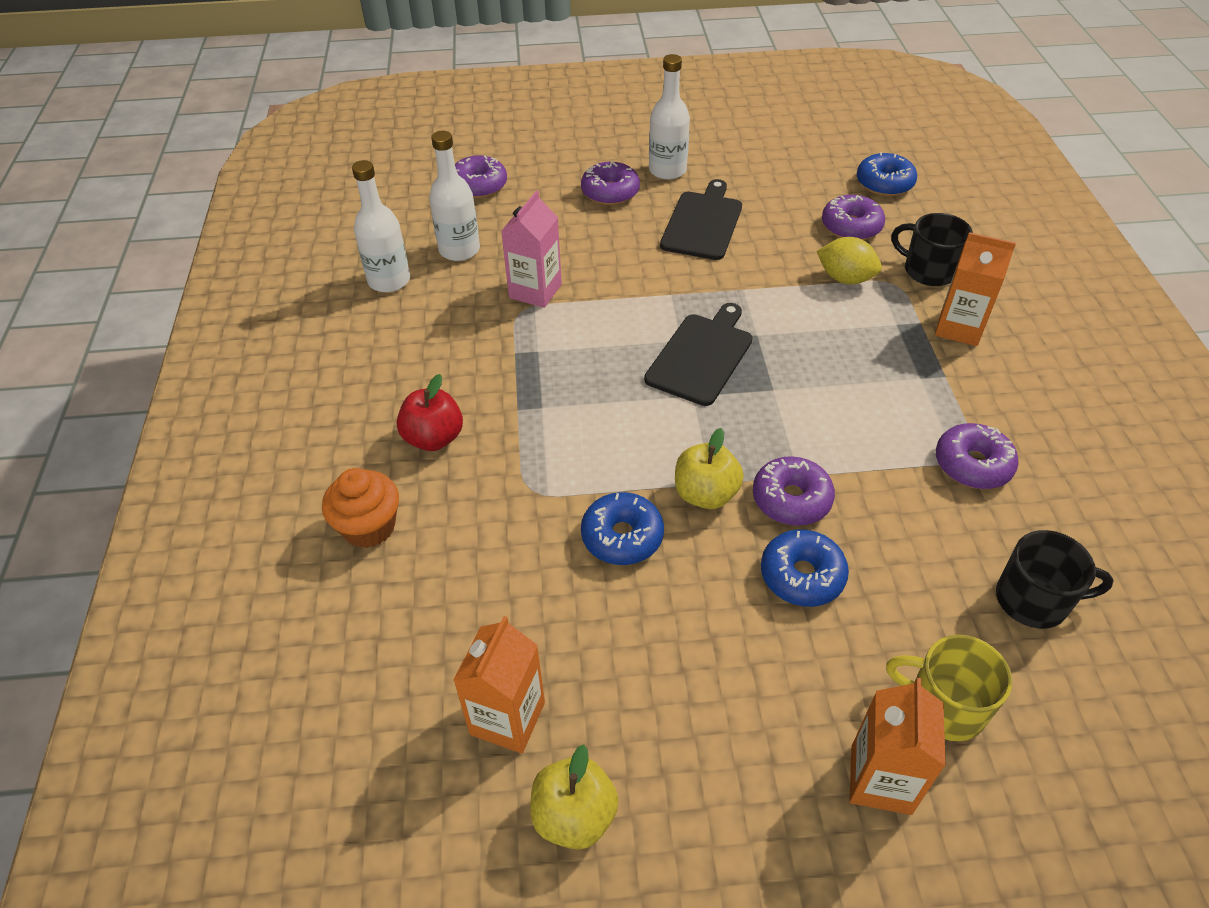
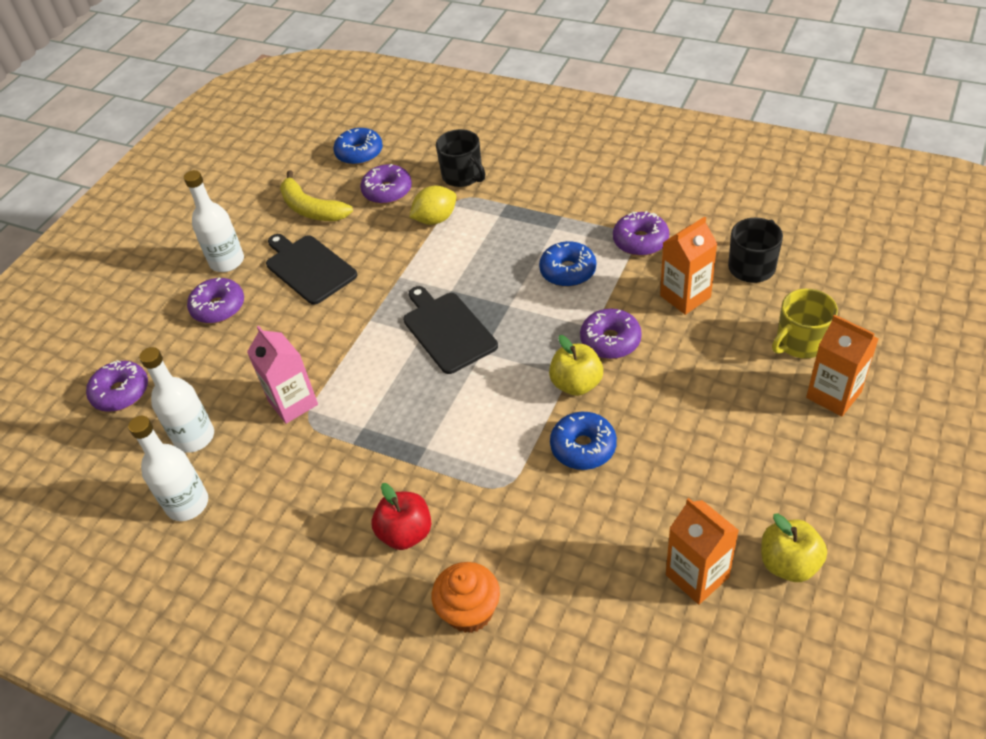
camera: 55 degrees left, 0 degrees up
(779, 189) = (311, 209): none -> yellow banana
(802, 576) = (674, 364): blue donut -> blue donut (568, 271)
(928, 270) = (463, 176): black mug -> black mug turned 105 degrees counterclockwise
(959, 328) = (526, 188): orange carton -> orange carton (685, 296)

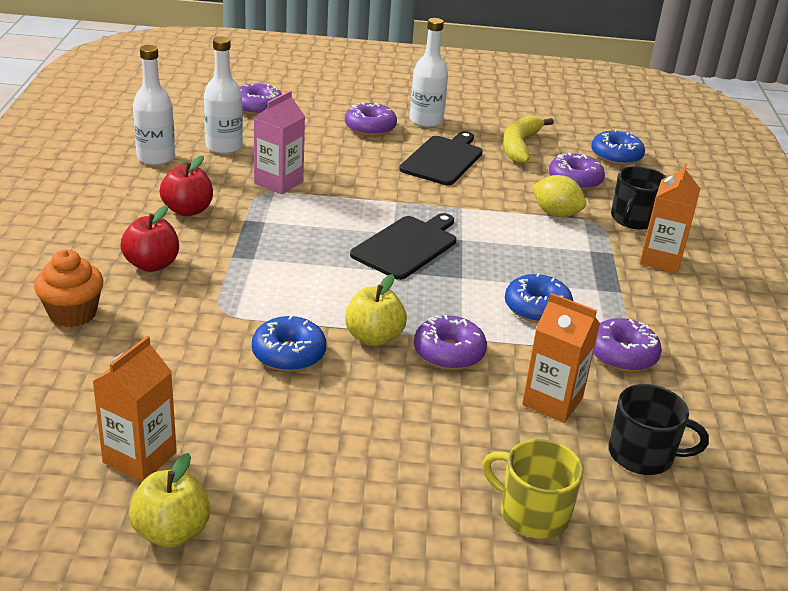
camera: 60 degrees right, 15 degrees down
(314, 489) = (188, 210): none -> red apple
(833, 395) = (454, 554): orange carton -> orange carton (661, 259)

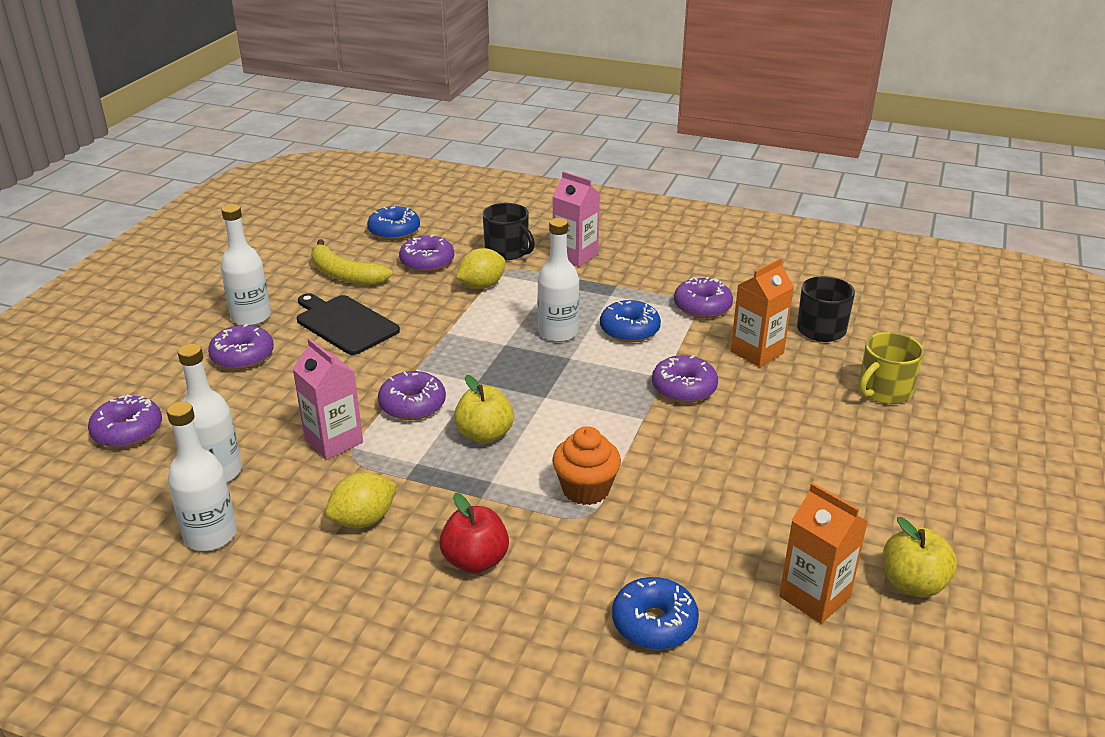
camera: 70 degrees left, 0 degrees up
(73, 313) = (558, 635): orange cupcake -> orange cupcake (586, 489)
(188, 210) = (363, 520): red apple -> yellow lemon
(289, 354) = (668, 480): blue donut -> blue donut (654, 623)
(342, 208) = (412, 405): none -> purple donut
(374, 337) = (652, 425): yellow apple -> yellow apple (484, 435)
(407, 246) = (505, 378): black cutting board -> none
(502, 266) = (558, 332): none -> white bottle
(661, 259) = (575, 256): orange carton -> pink carton

